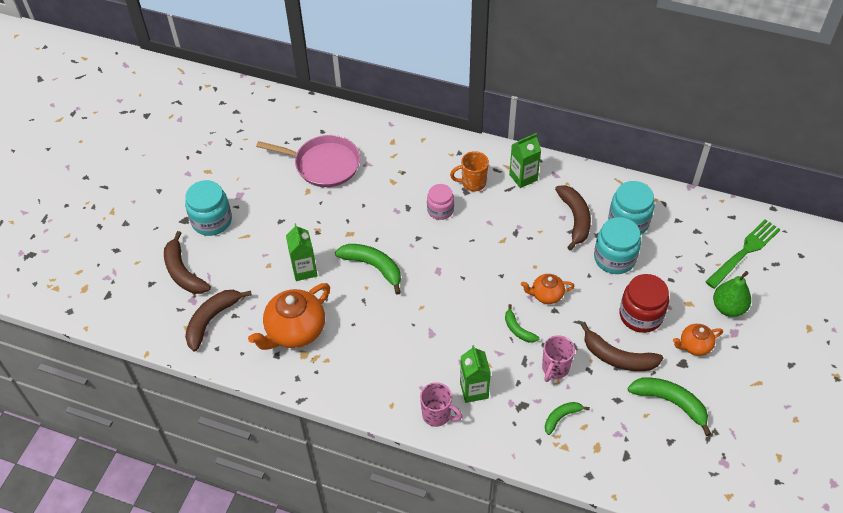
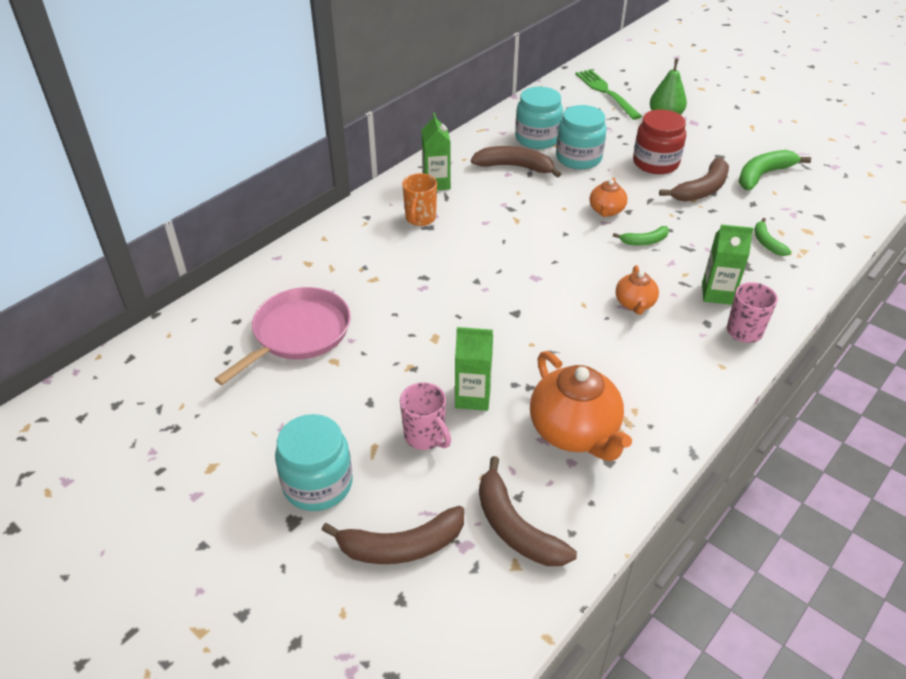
camera: 70 degrees left, 10 degrees down
(373, 267) = (502, 329): green banana -> none
(440, 210) = (445, 253): pink jar -> none
(555, 368) = (704, 231): pink mug -> pink mug (425, 437)
(694, 346) = (702, 145): orange teapot -> orange teapot (635, 304)

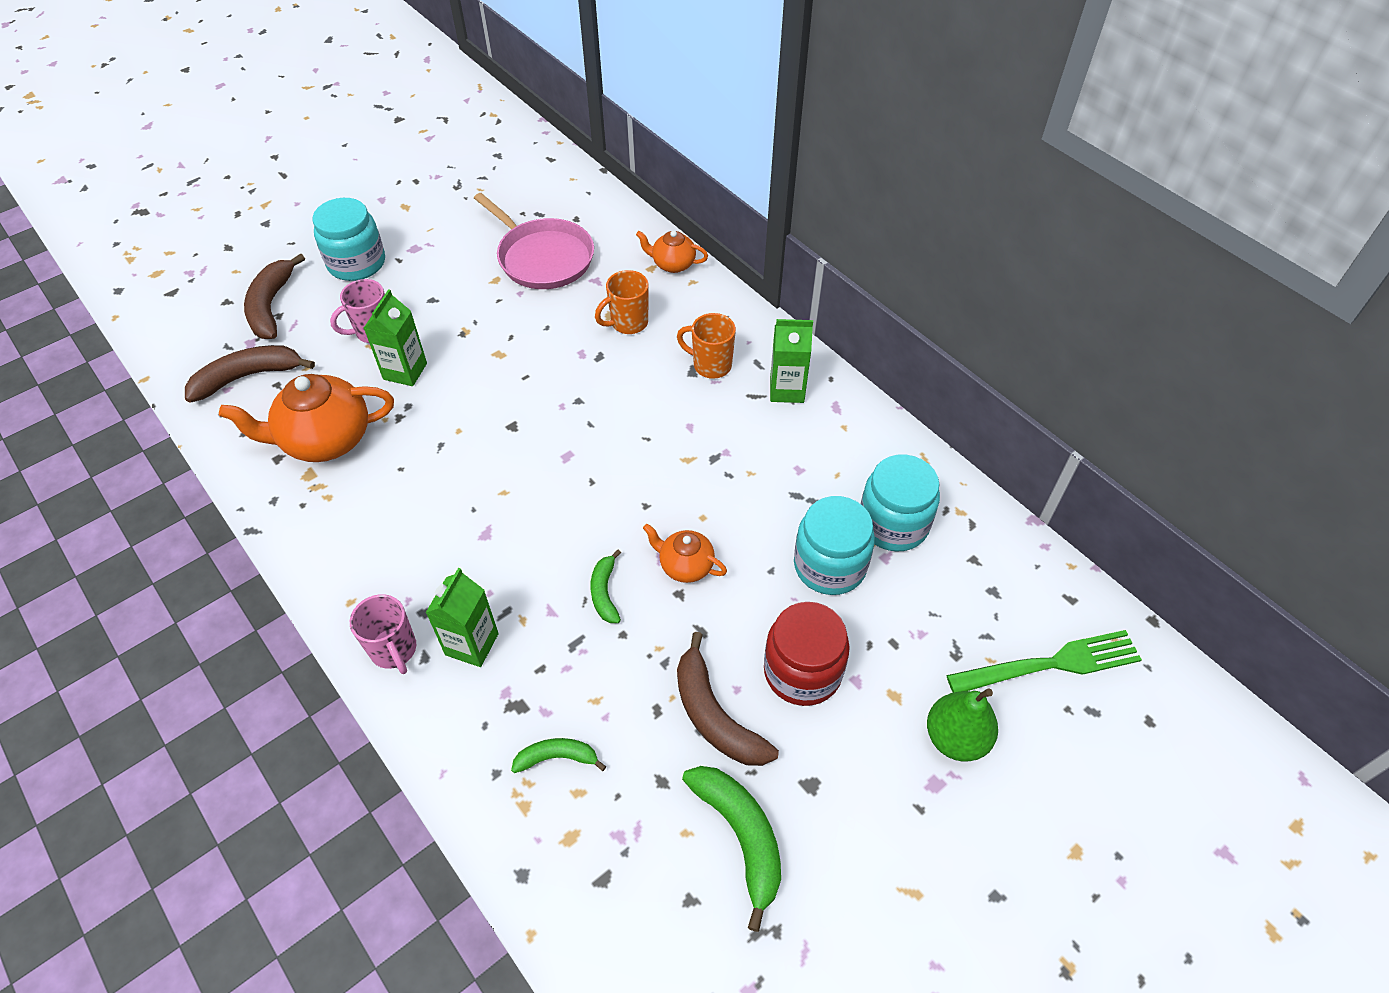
camera: 100 degrees right, 10 degrees up
(381, 266) = (628, 323): none -> orange mug
(515, 167) = (815, 481): brown banana -> none
(635, 304) = (485, 544): orange teapot -> orange teapot (672, 264)

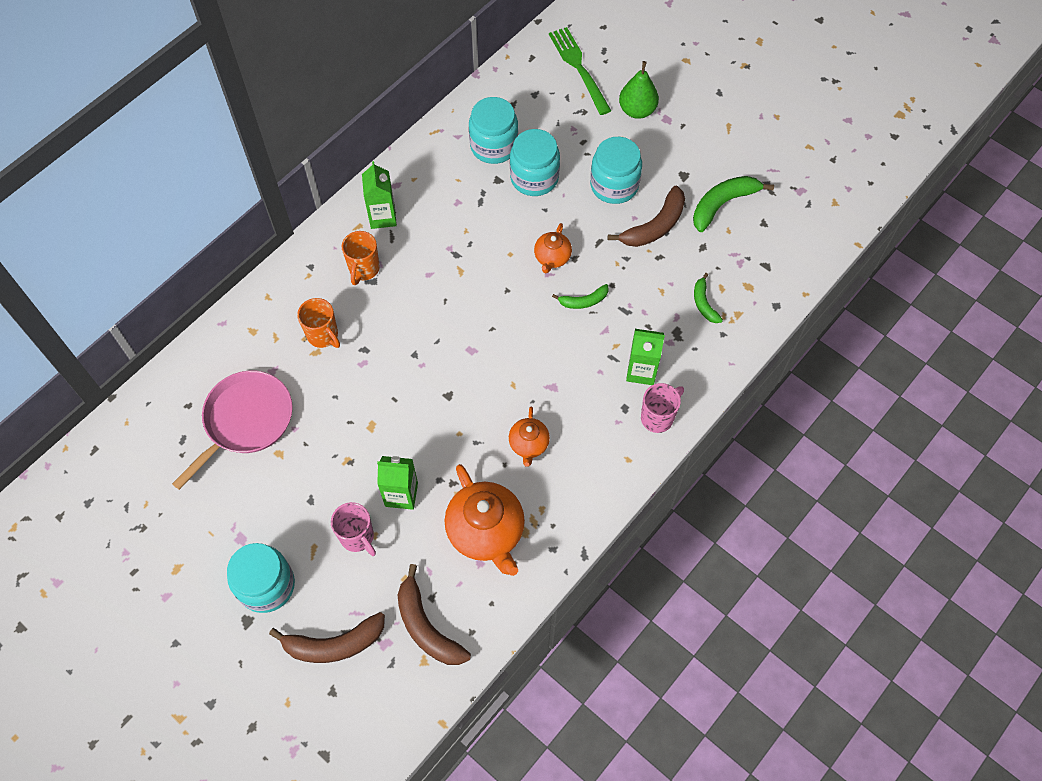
camera: 100 degrees left, 10 degrees up
(672, 264) = (246, 315): orange teapot -> orange teapot (529, 445)
(802, 671) = (614, 185): red jar -> turquoise jar

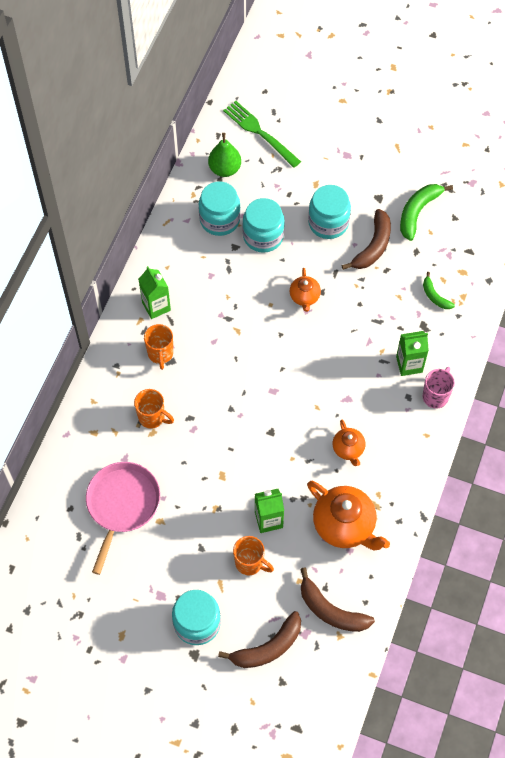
camera: 20 degrees left, 0 degrees up
(357, 537) = (250, 563): pink mug -> orange mug
(583, 301) = (343, 324): green banana -> none
(637, 110) = (321, 155): green pear -> green pear (225, 169)

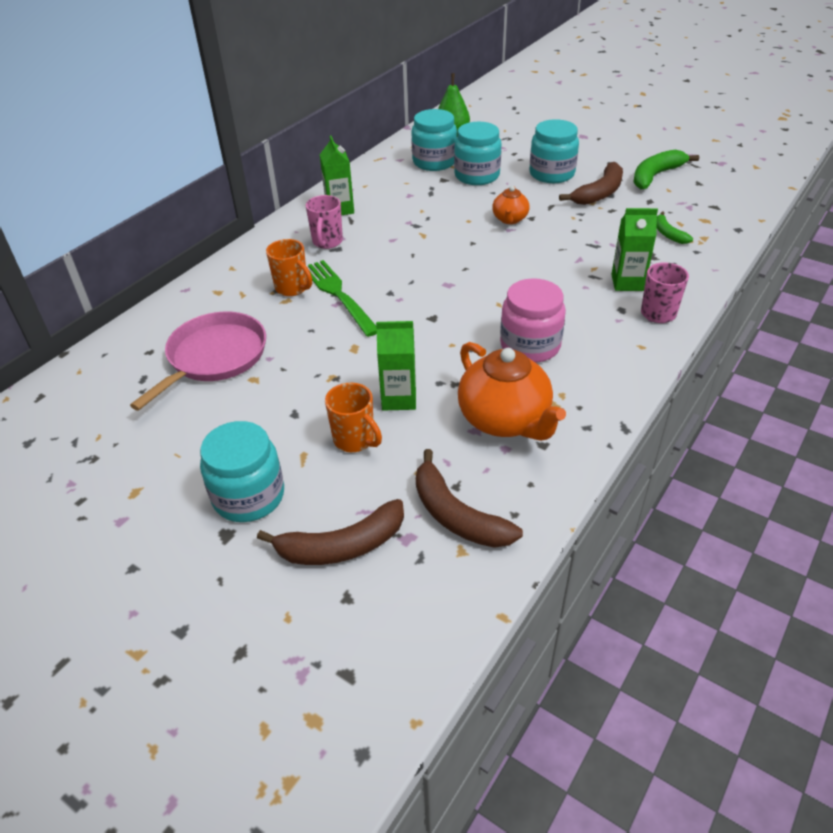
camera: 15 degrees right, 20 degrees down
(160, 354) = (327, 242): orange mug -> pink mug
(259, 133) = (496, 117): green fork -> green fork (338, 295)
(348, 449) = (530, 345): orange teapot -> pink jar

